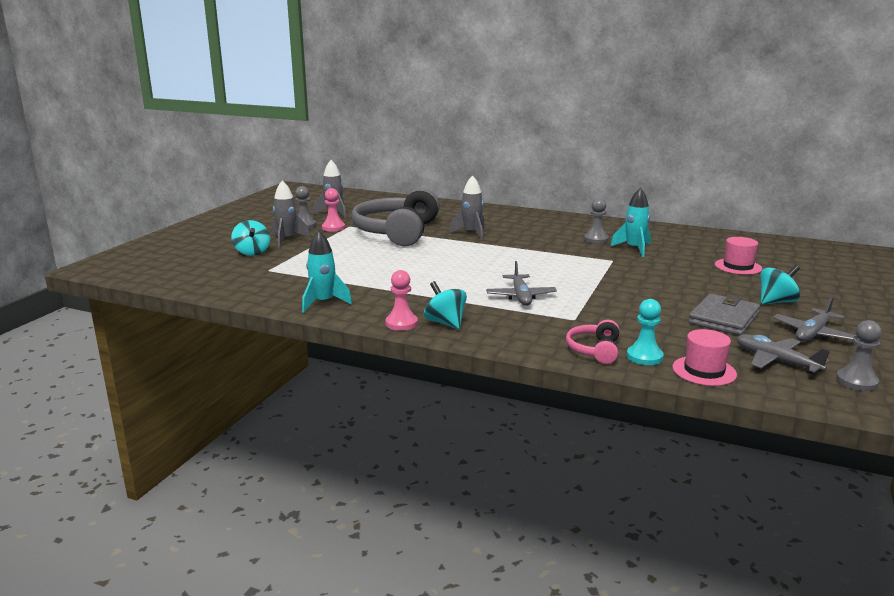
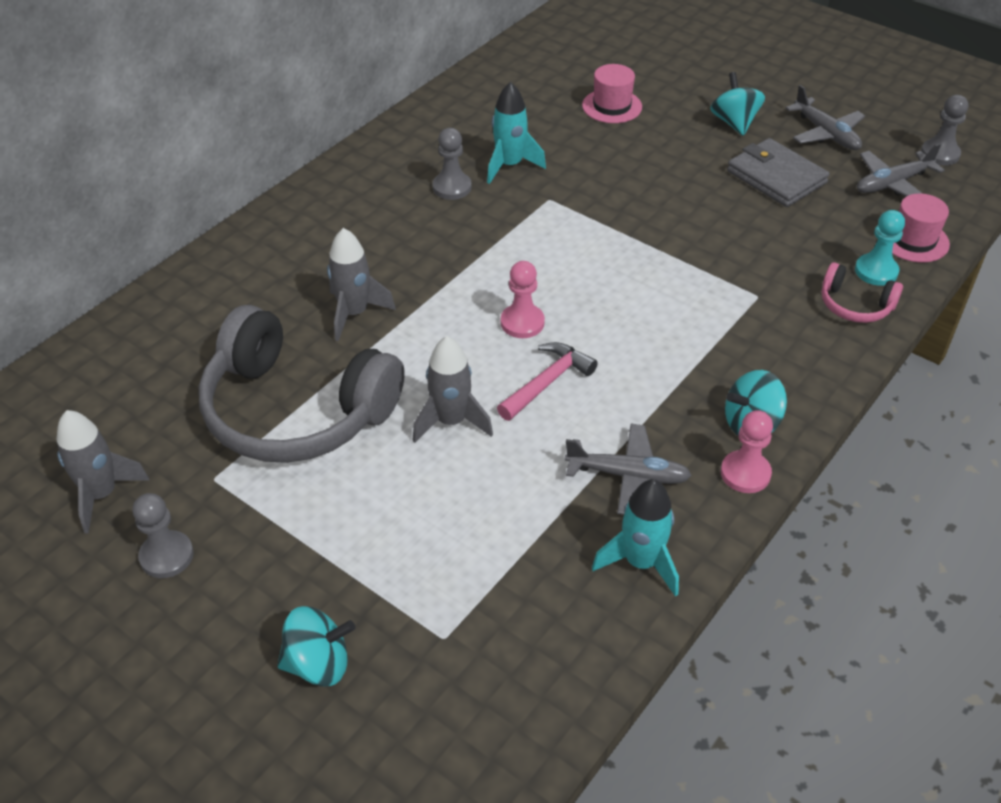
camera: 75 degrees left, 25 degrees up
(287, 239) = (257, 595): grey rocket -> grey rocket (451, 421)
(333, 228) = (213, 506): pink pawn -> pink pawn (522, 323)
(448, 273) = (547, 382): none -> pink hammer
(520, 296) = (668, 325): grey plane -> grey plane (628, 475)

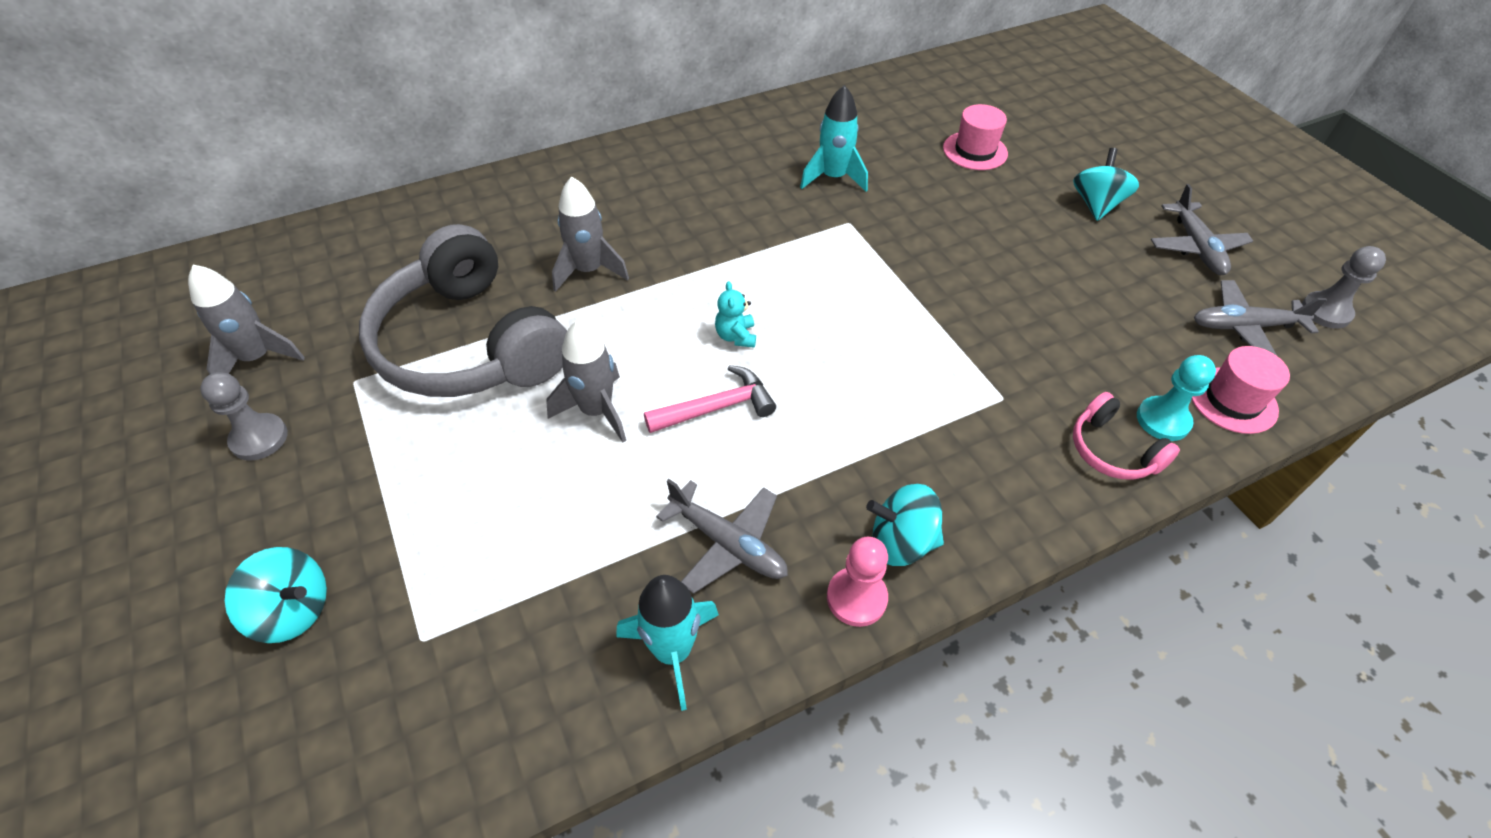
camera: 25 degrees right, 5 degrees up
(452, 187) = (763, 182): grey pawn -> none
(522, 323) = (736, 336): pink pawn -> turquoise teddy bear
(776, 177) = (1108, 276): grey wallet -> none

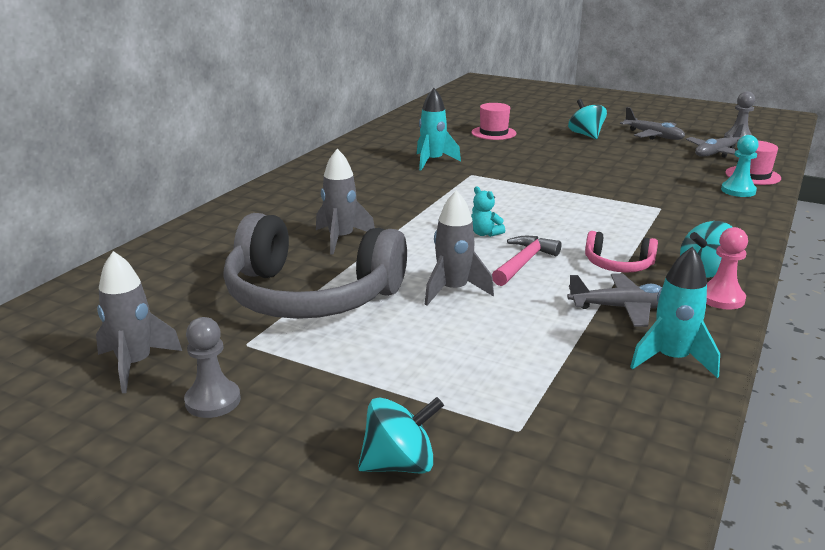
camera: 35 degrees left, 25 degrees down
(1112, 450) = (736, 207): pink headphones -> pink headphones (618, 265)

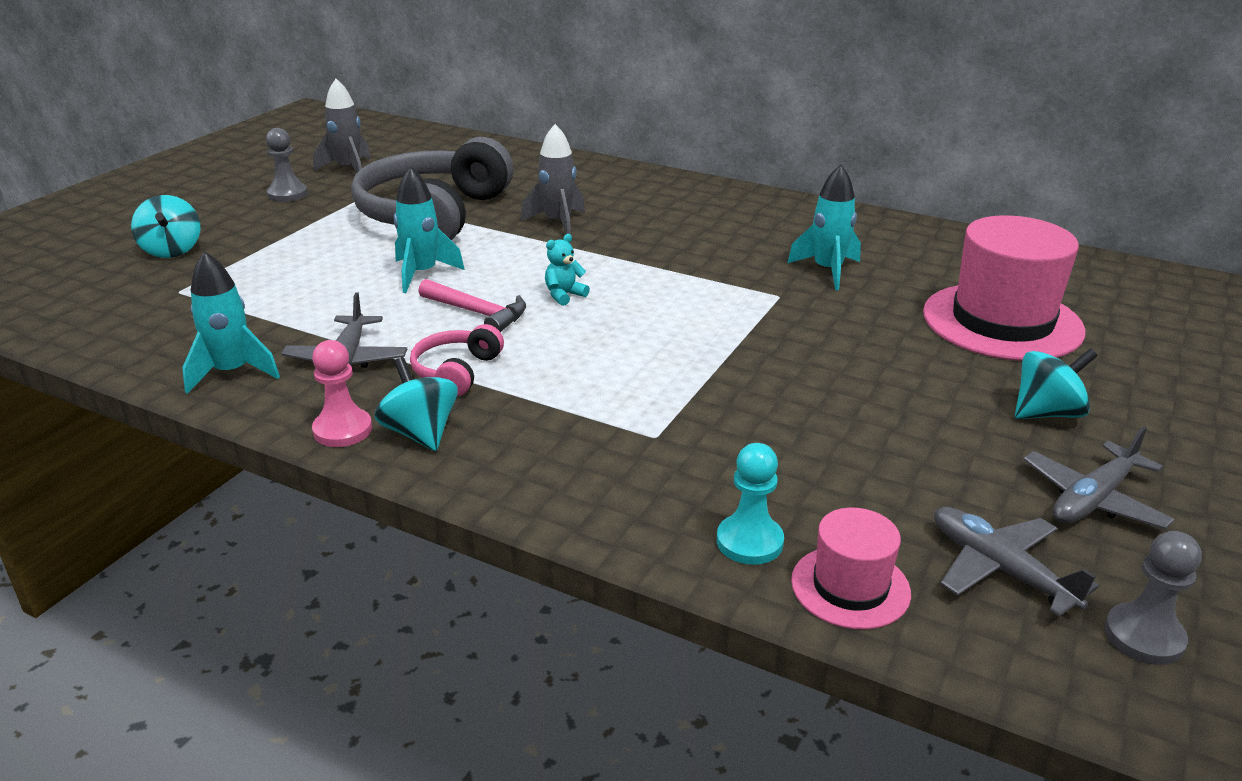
camera: 90 degrees right, 5 degrees up
(453, 290) = (422, 274): grey rocket -> turquoise rocket
(493, 133) = (1002, 322): pink hat -> pink hat, size x1.90

